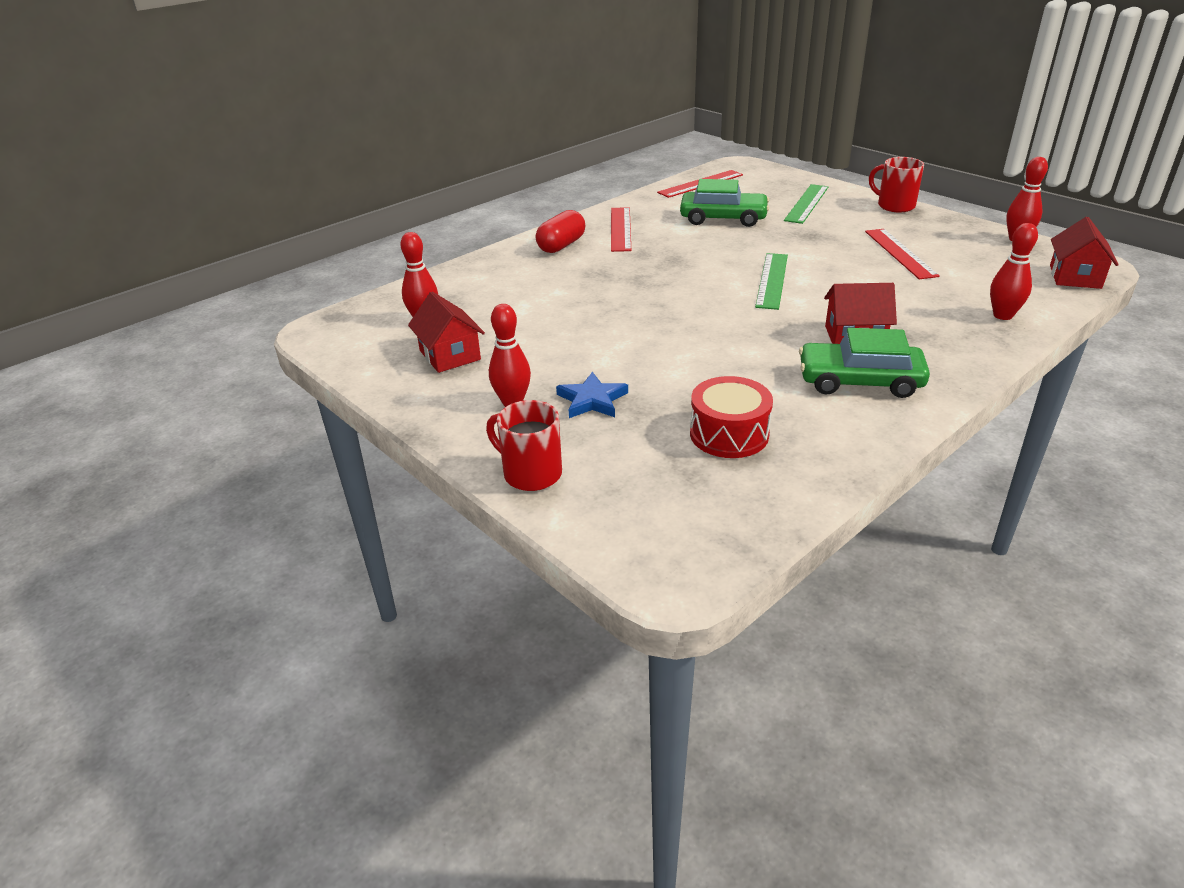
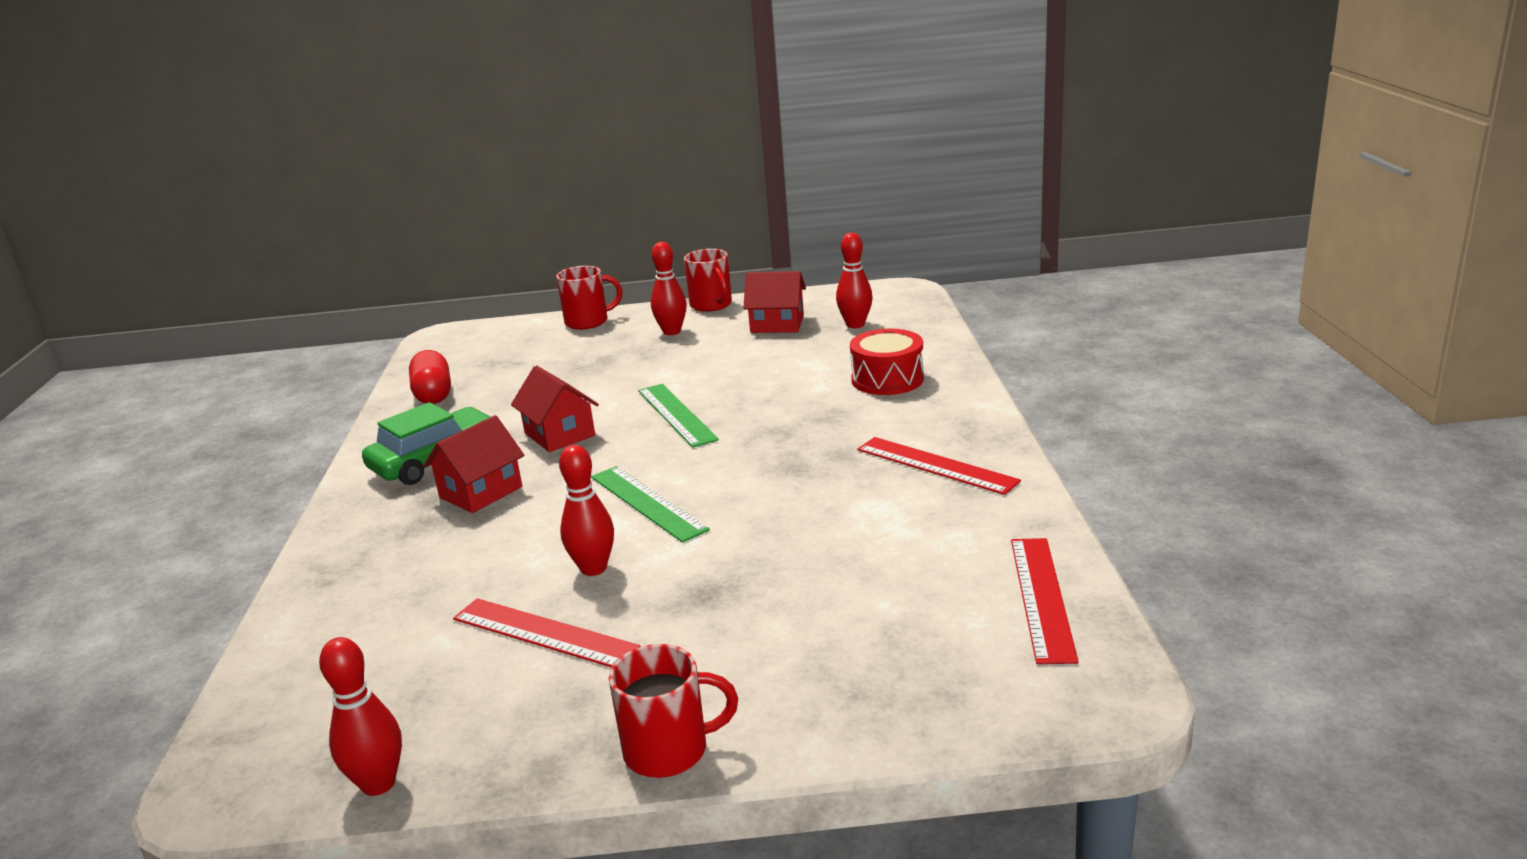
camera: 130 degrees right, 10 degrees down
(422, 414) = (711, 305): none -> red mug
(561, 245) = (935, 416): red capsule -> red capsule (433, 394)
(592, 400) = (623, 356): blue star -> none
(723, 218) = (864, 551): green car -> none
(729, 434) = (496, 386): red drum -> red drum (887, 379)
(806, 203) = (813, 658): green ruler -> green ruler (676, 414)
(1003, 315) = (332, 602): red bowling pin -> red bowling pin (593, 568)
(1075, 277) = (247, 735): red house -> red house (559, 434)

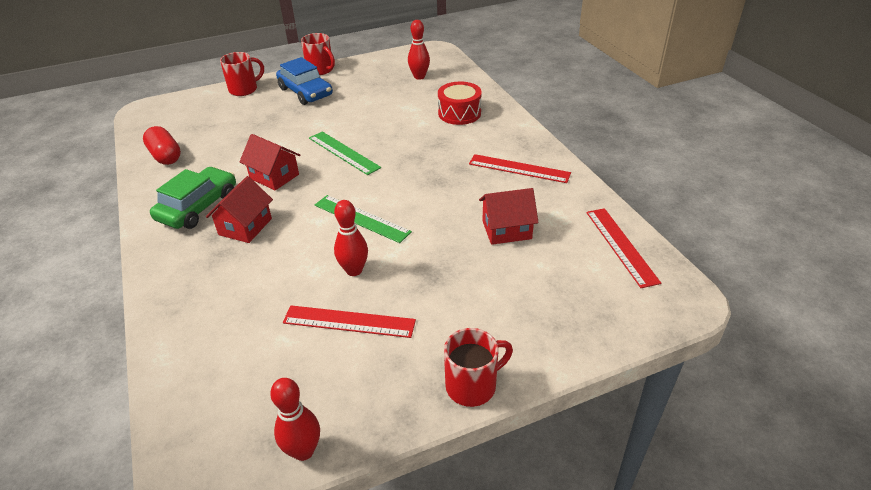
camera: 20 degrees left, 15 degrees up
(672, 332) = (306, 92): red bowling pin -> blue car
(777, 324) = (371, 81): red house -> red house (506, 230)

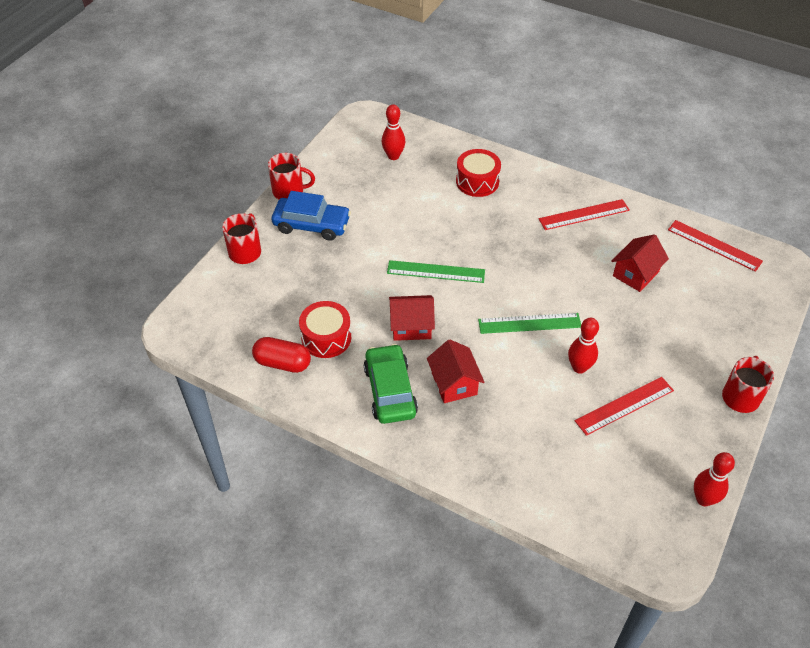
camera: 40 degrees left, 10 degrees up
(212, 155) = (326, 338): none -> red drum

